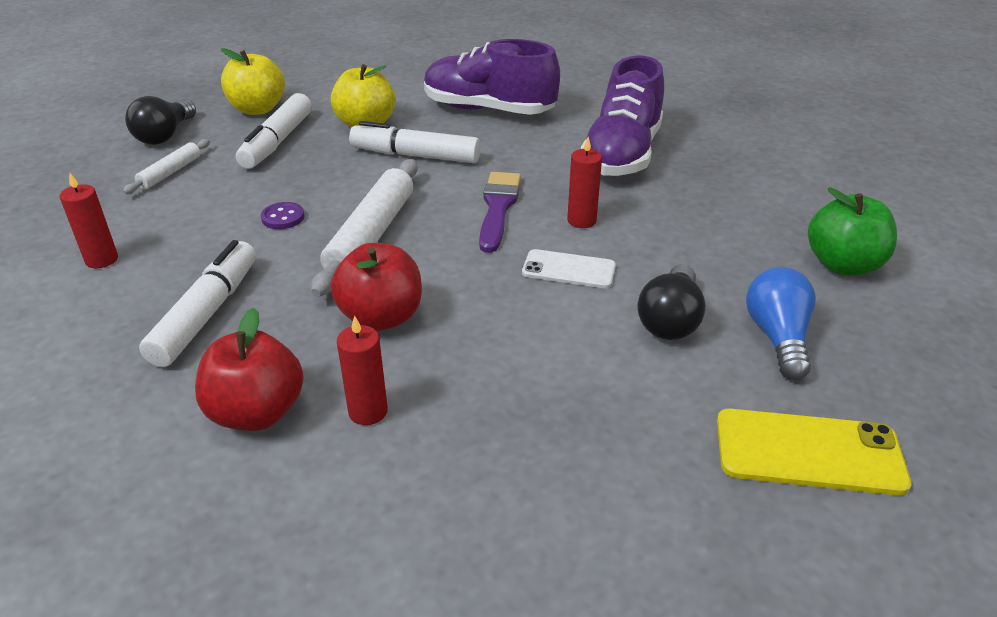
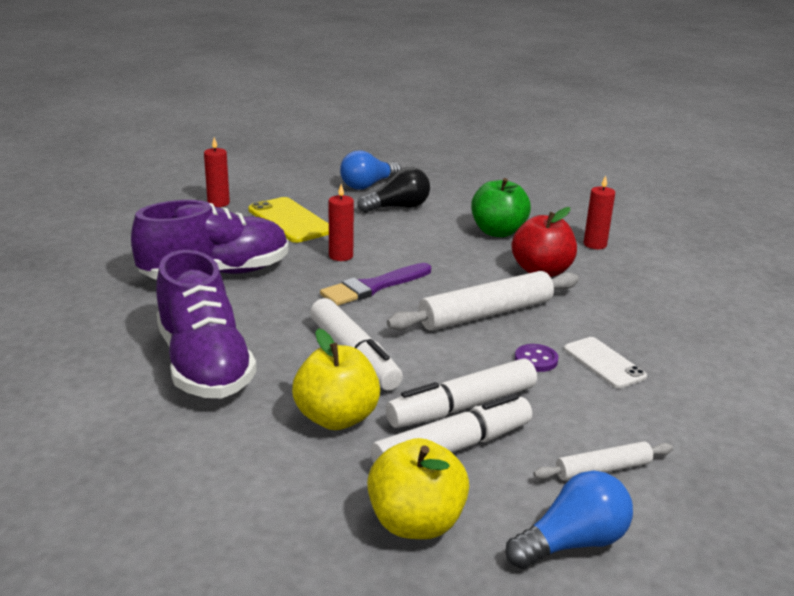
camera: 135 degrees left, 10 degrees down
(102, 260) = (716, 399): red candle -> red candle (218, 203)
(165, 135) = (572, 543): black light bulb -> blue light bulb
(207, 313) = (650, 321): white marker -> white marker (462, 407)
(257, 412) = (653, 267): red apple -> none
(568, 269) = (401, 242): white phone -> white phone (604, 363)
(808, 452) = (434, 168): yellow phone -> yellow phone (290, 220)
(843, 265) = (272, 184): green apple -> green apple (498, 232)

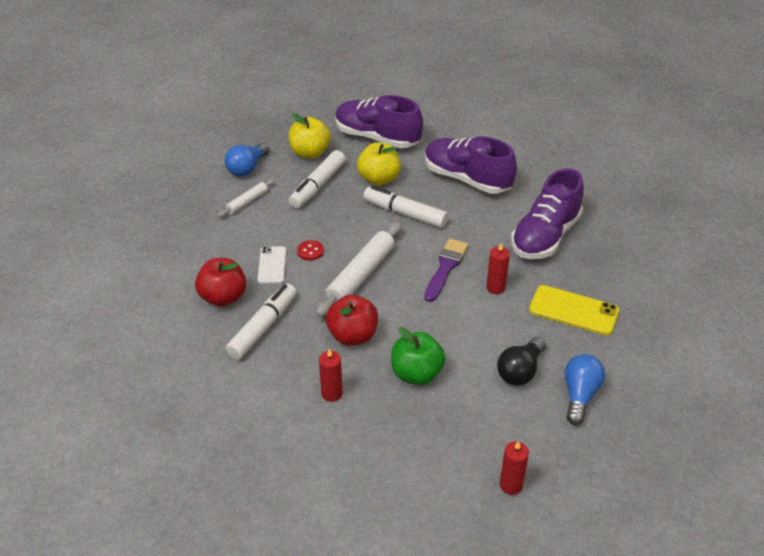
camera: 150 degrees right, 15 degrees up
(218, 203) = (648, 306): red candle -> red candle (511, 485)
(250, 499) = (377, 138): none -> purple shoe
(462, 407) = (328, 207): white marker -> white marker (263, 327)
(536, 360) = (310, 251): purple button -> red button
(604, 363) = (272, 265): white phone -> white phone turned 60 degrees clockwise
(692, 351) = (223, 297): none -> red apple

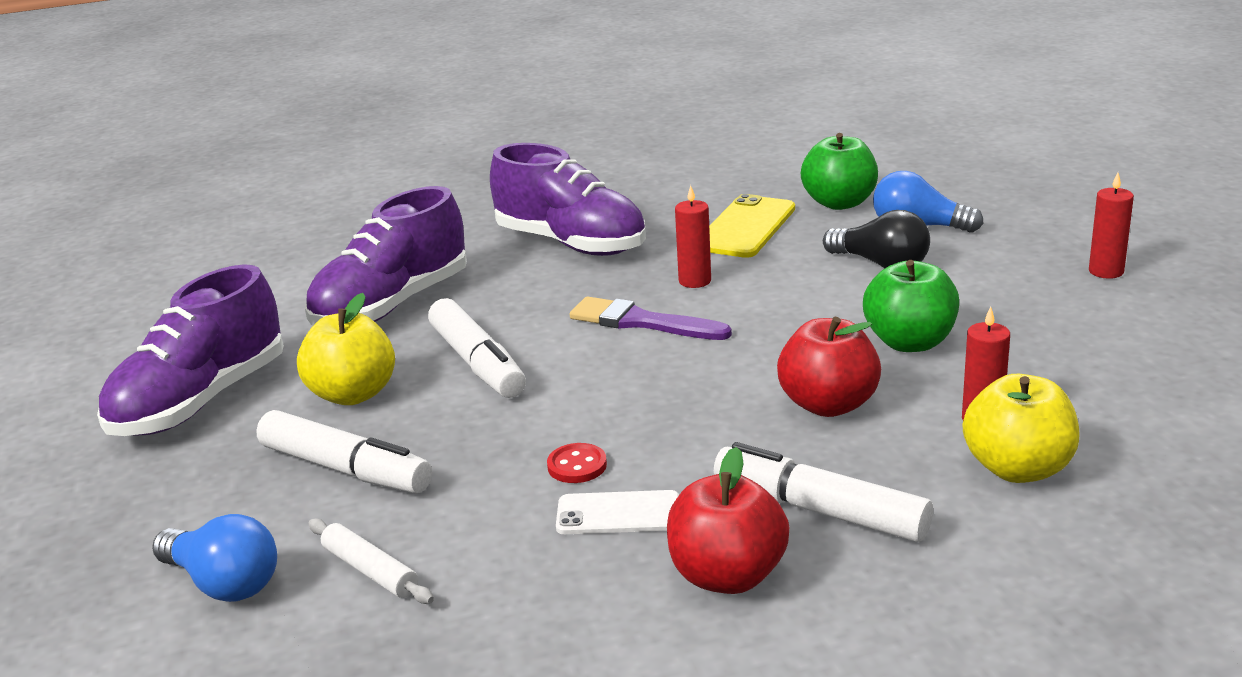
camera: 85 degrees left, 15 degrees down
(310, 153) = (209, 488): yellow apple -> yellow apple (1018, 469)
(361, 275) = (657, 403): white rolling pin -> none
(405, 213) = (477, 363): white marker -> white marker turned 60 degrees counterclockwise
(618, 358) = (839, 203): none -> green apple

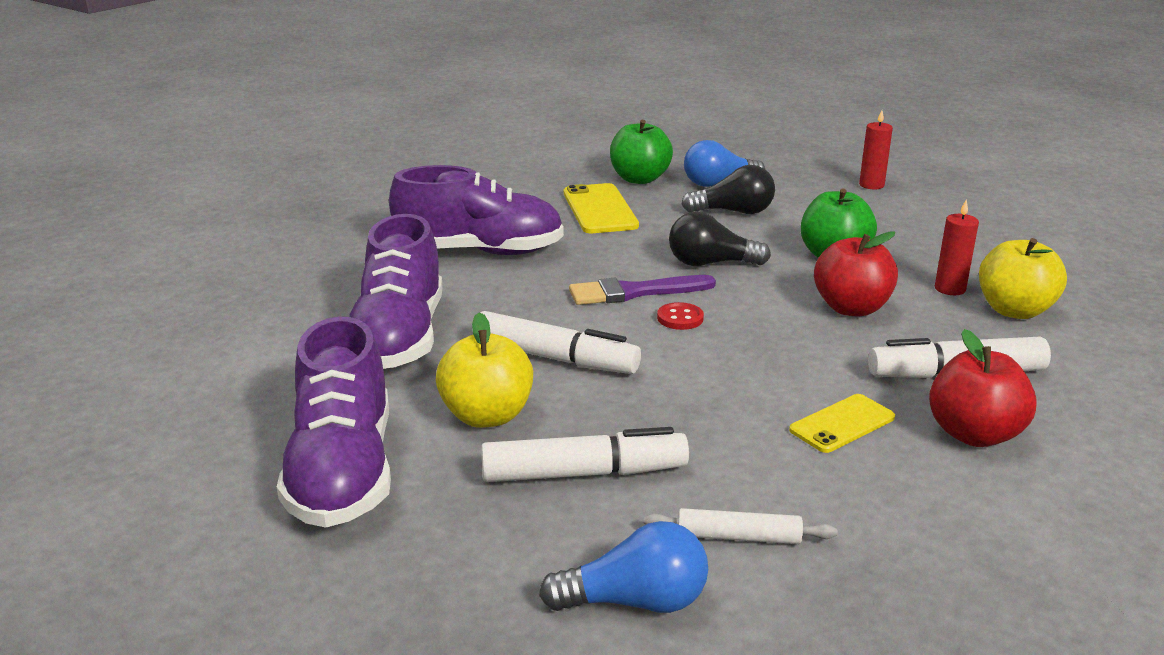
camera: 40 degrees left, 0 degrees up
(577, 466) = (759, 403): red button -> red button (680, 318)
(618, 514) = (842, 424): white phone -> yellow phone
(695, 281) = (625, 254): red candle -> none
(762, 314) = (711, 263): none -> black light bulb

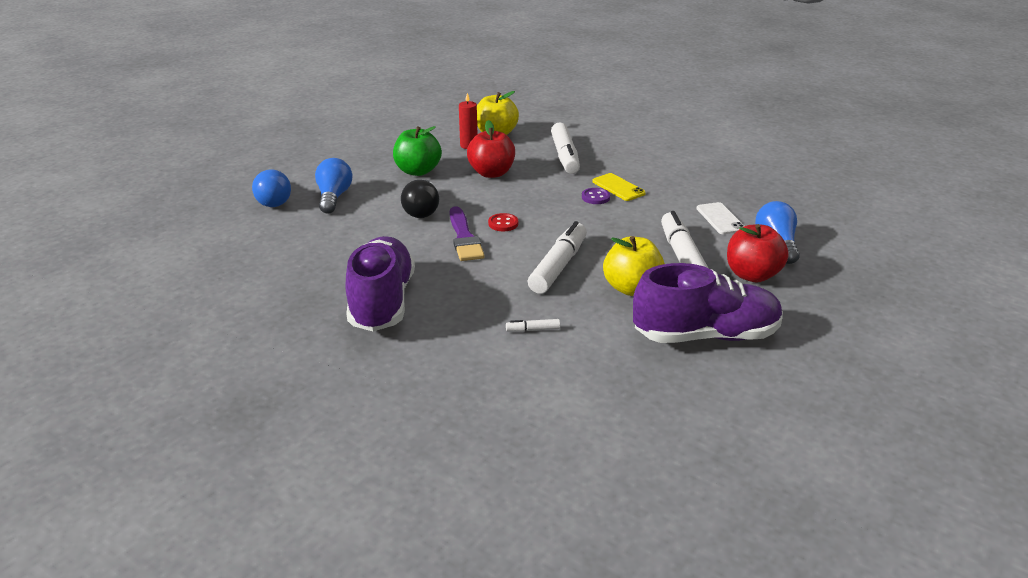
camera: 90 degrees left, 5 degrees up
(399, 338) = (533, 330): purple shoe -> white marker
(599, 209) = (309, 249): yellow phone -> none
(639, 179) = (248, 231): green apple -> none
(733, 212) = (334, 197): black light bulb -> blue light bulb
(738, 537) = (720, 219): white rolling pin -> white phone
(792, 398) = (595, 197): none -> purple button
(871, 185) = (302, 148): red candle -> none
(974, 434) = (621, 160): red apple -> red apple (752, 275)

